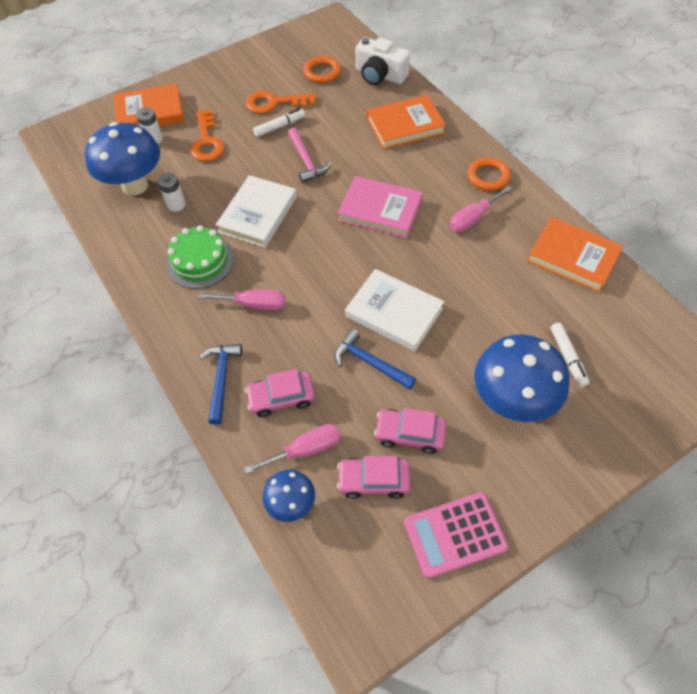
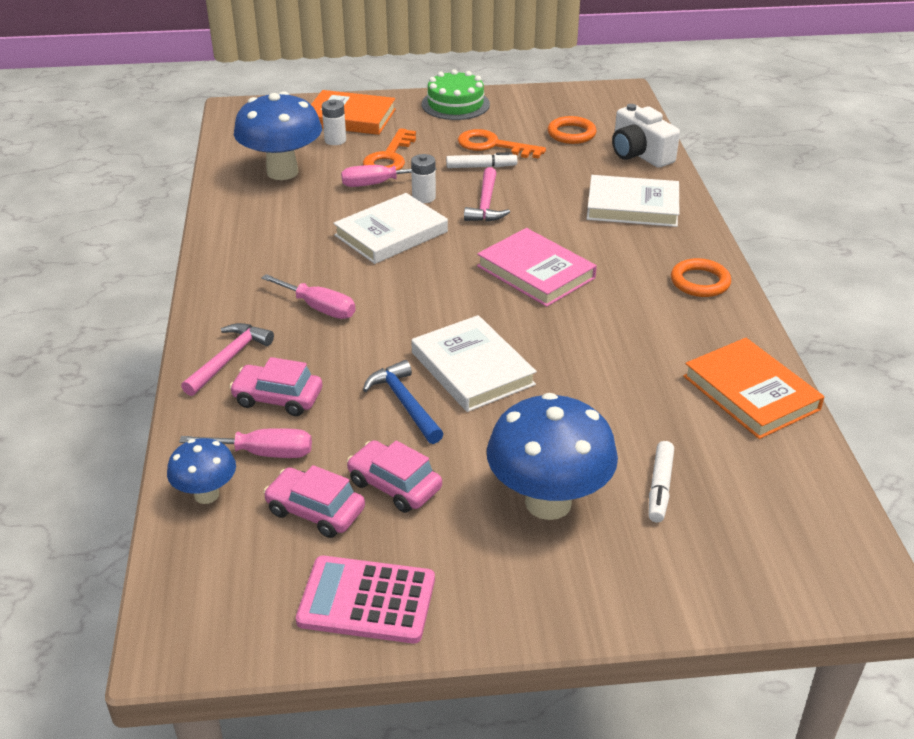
camera: 25 degrees right, 20 degrees down
(176, 204) = (311, 199): white battery -> white battery (424, 197)
(200, 261) = (294, 253): green cake -> green cake (455, 104)
(221, 379) = (229, 359): blue hammer -> pink hammer
(405, 125) = (632, 206): orange book -> white book
(473, 218) = (646, 314): pink screwdriver -> pink screwdriver (377, 184)

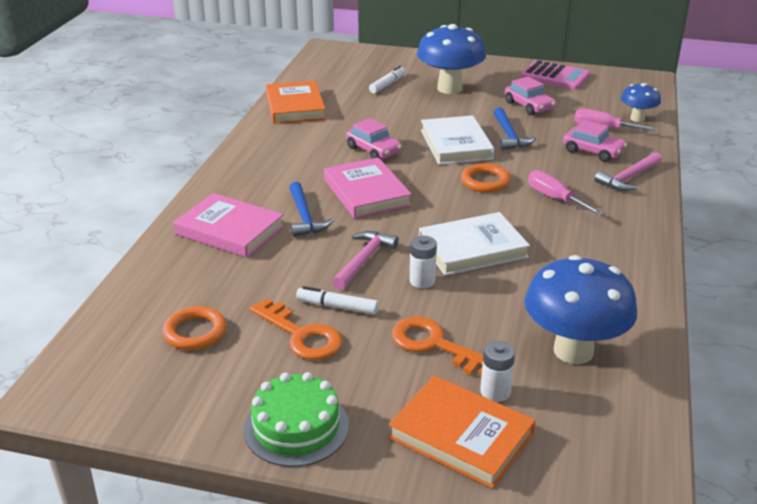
camera: 160 degrees left, 5 degrees down
(315, 511) = (575, 104): pink car -> pink car (373, 150)
(377, 184) = (465, 309): pink screwdriver -> none
(389, 157) = (435, 345): orange key -> orange key turned 90 degrees counterclockwise
(575, 232) = (305, 217): none -> blue hammer
(632, 206) = (230, 230): white book -> pink book
(639, 154) = (154, 286): white camera -> none
(700, 282) = (249, 163): orange ring -> orange ring (485, 181)

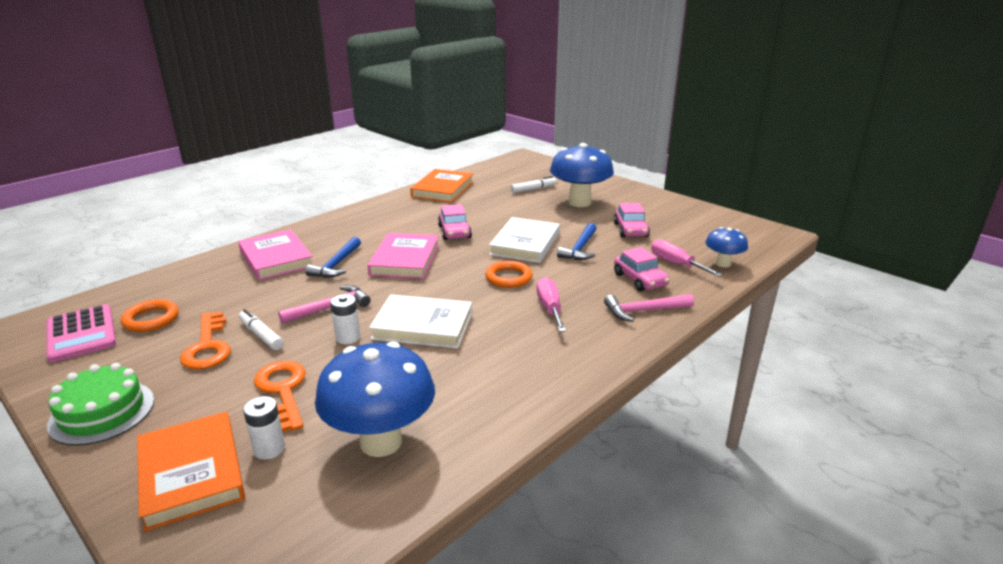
camera: 30 degrees right, 5 degrees down
(555, 76) = (687, 213): pink calculator -> pink calculator (81, 334)

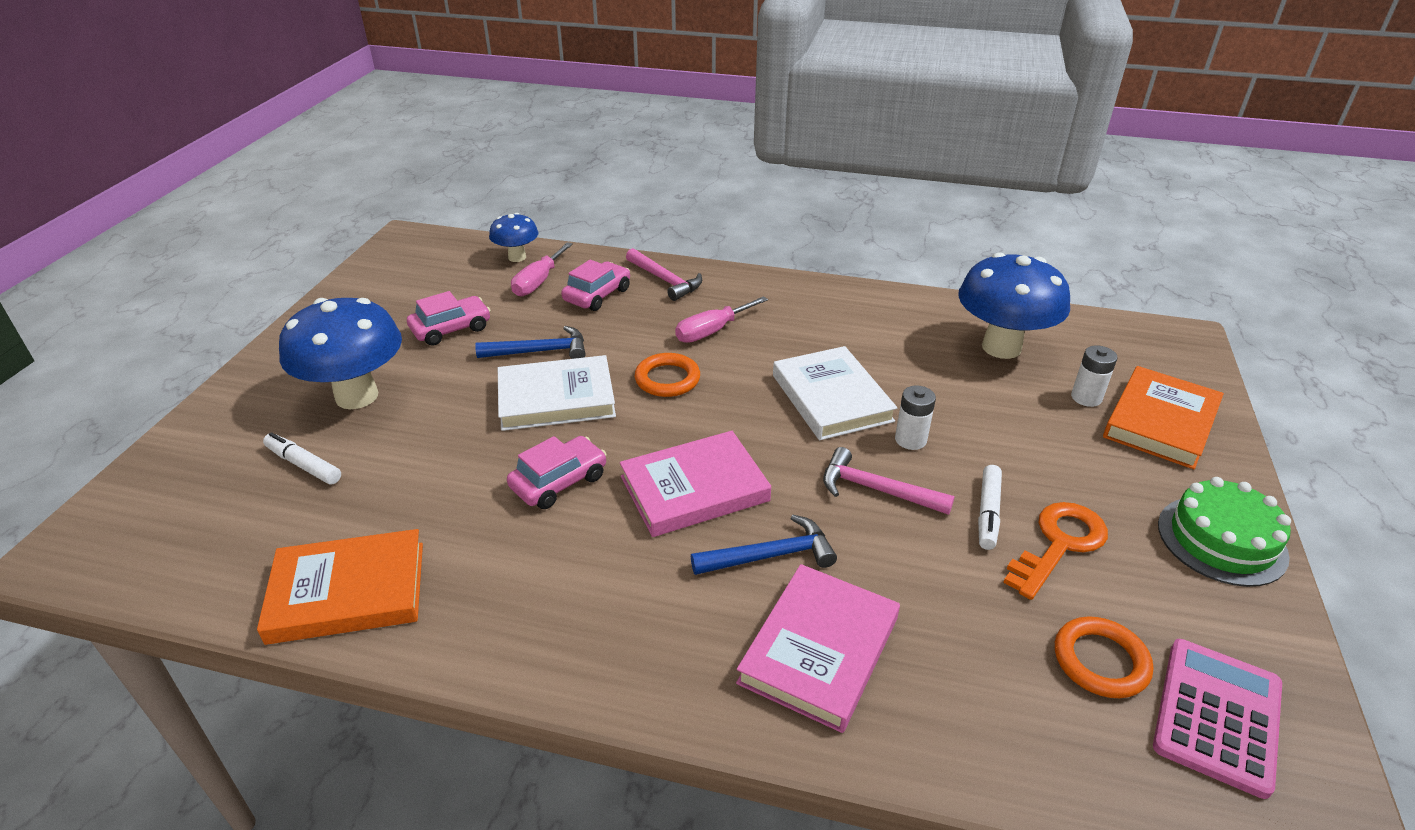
camera: 120 degrees left, 10 degrees up
(283, 391) = (1030, 433): orange key -> none

